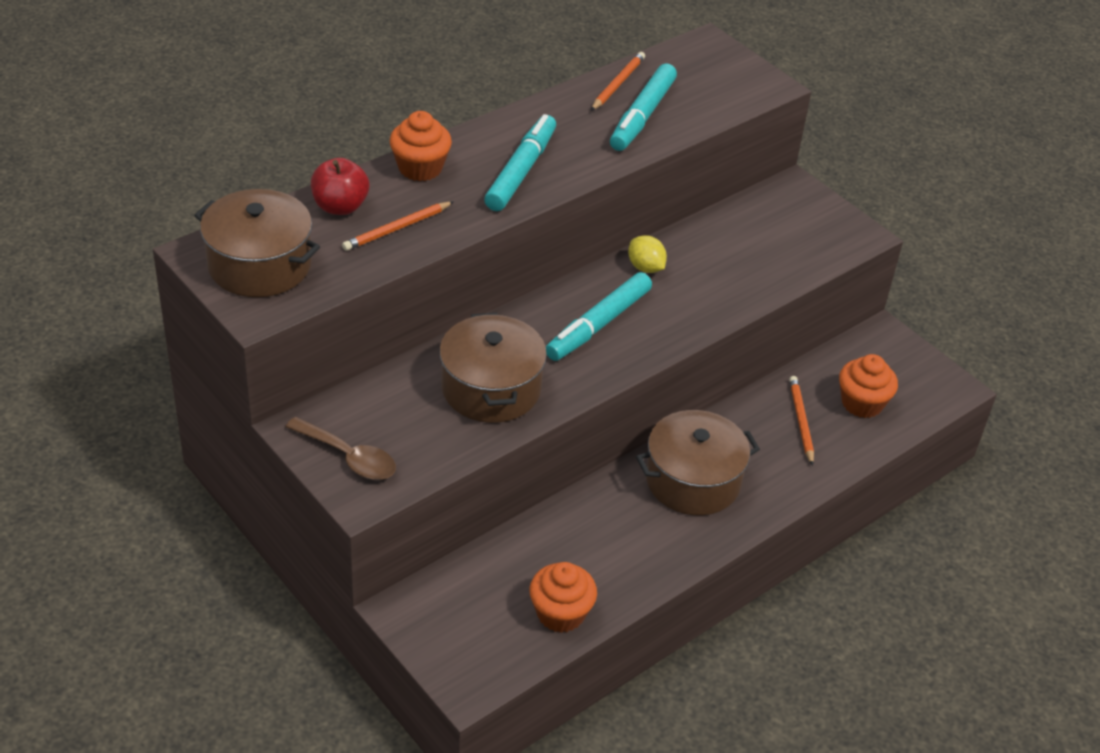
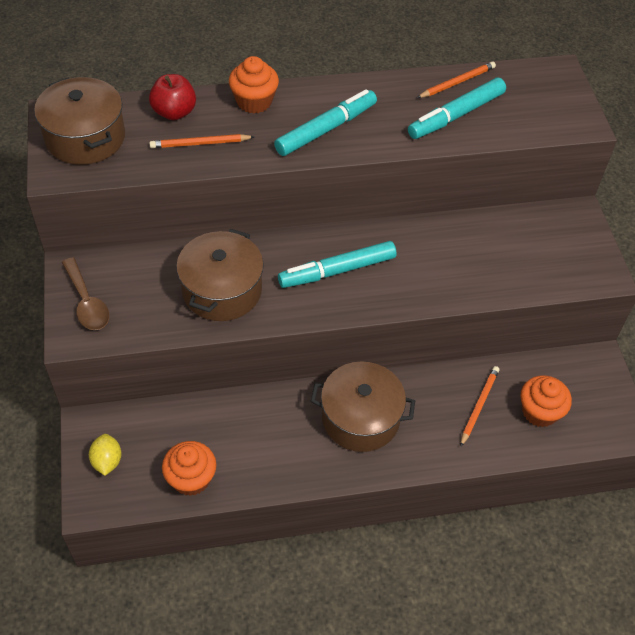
camera: 30 degrees right, 10 degrees up
(645, 267) = (407, 238): yellow lemon -> yellow lemon (107, 461)

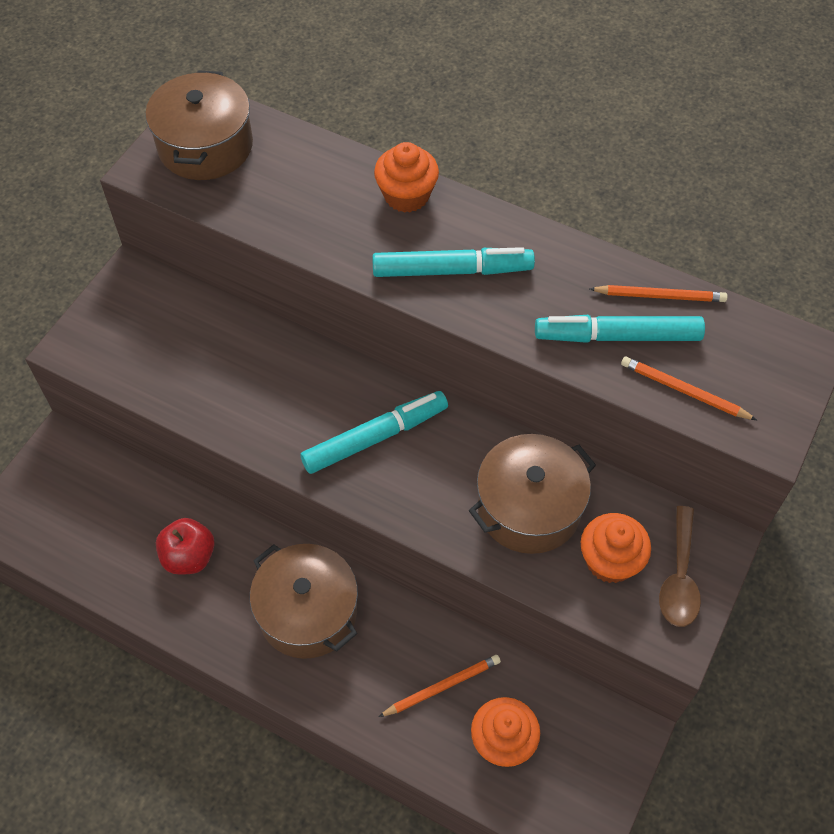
camera: 40 degrees right, 5 degrees up
(87, 302) = (112, 320): brown spoon -> brown spoon (679, 577)
(107, 461) = (45, 491): yellow lemon -> none
(174, 112) = (314, 164): red apple -> red apple (189, 557)
(191, 478) = (99, 560): orange cupcake -> orange cupcake (610, 561)
(200, 143) = (307, 214): orange pencil -> orange pencil (684, 391)
(222, 290) = (243, 386): brown pot -> brown pot (529, 507)
(337, 271) = (375, 437): turquoise marker -> turquoise marker turned 135 degrees clockwise

